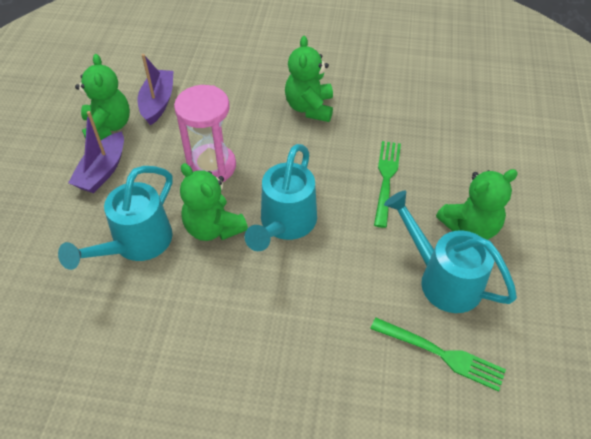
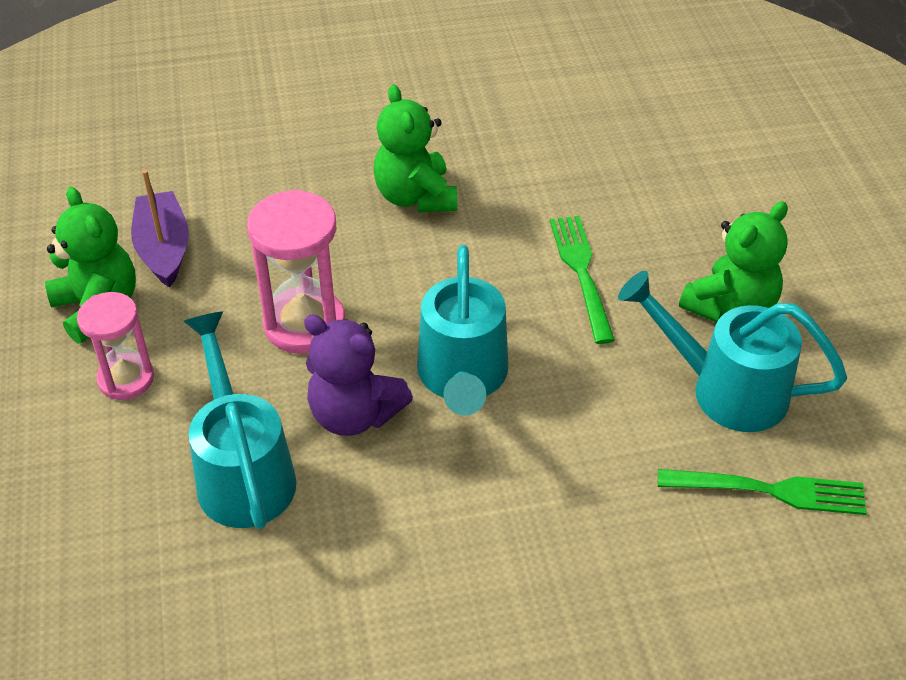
camera: 20 degrees left, 5 degrees down
(102, 171) = (126, 379): purple boat -> pink hourglass
(136, 243) = (243, 473): turquoise watering can -> turquoise watering can turned 150 degrees clockwise
(213, 228) = (354, 414): green teddy bear -> purple teddy bear

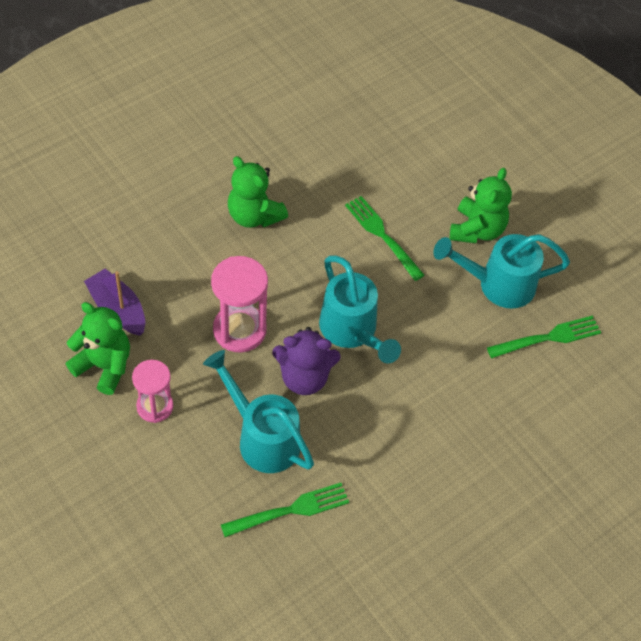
camera: 30 degrees left, 10 degrees up
(214, 588) = (290, 510): none -> green fork

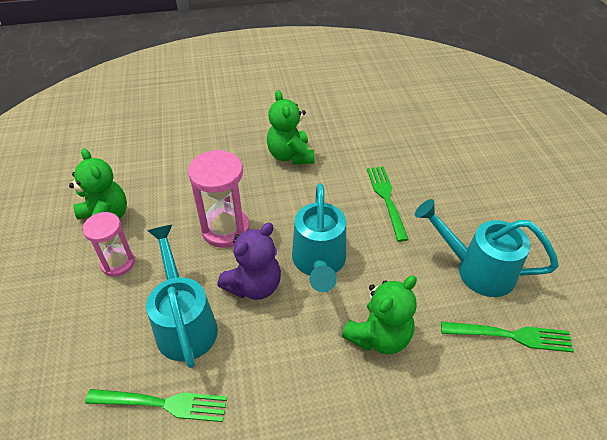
camera: 30 degrees right, 10 degrees down
(118, 309) = (146, 185): purple boat -> none
(304, 377) = (254, 285): purple teddy bear -> purple teddy bear turned 75 degrees counterclockwise
(477, 230) = (474, 220): green teddy bear -> green teddy bear (379, 336)

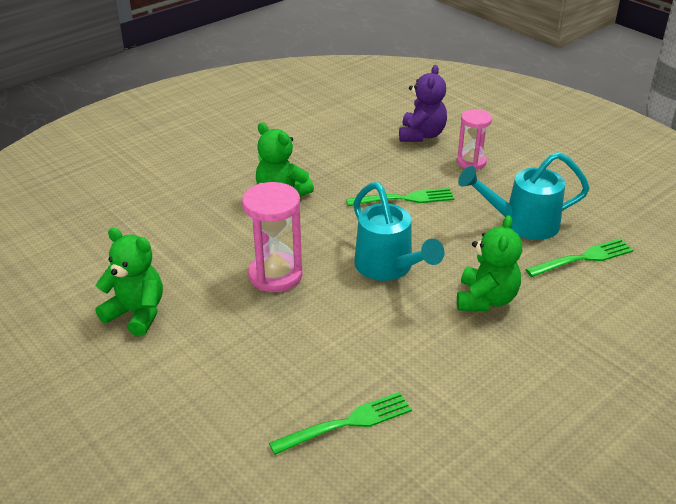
camera: 30 degrees left, 10 degrees down
(118, 263) = (190, 342): pink hourglass -> pink hourglass (471, 162)
(184, 324) = (308, 360): turquoise watering can -> none
(254, 285) = (346, 307): purple teddy bear -> purple teddy bear (421, 135)
(386, 199) = (404, 199): green fork -> green fork turned 120 degrees clockwise

